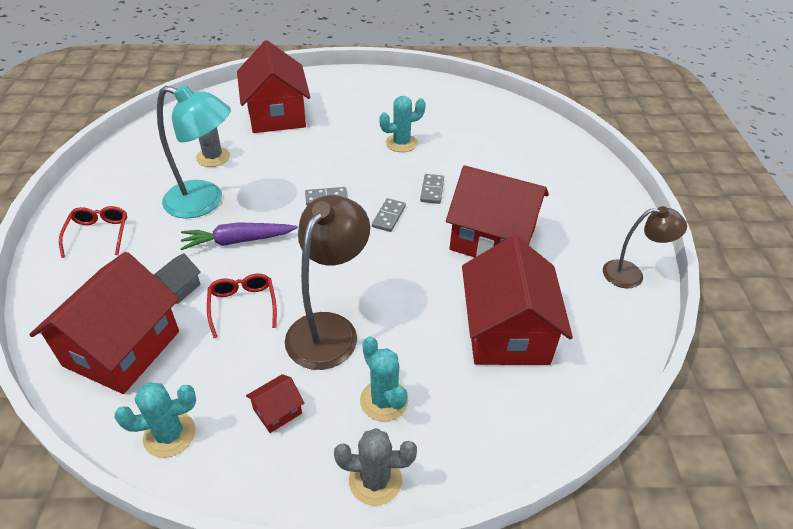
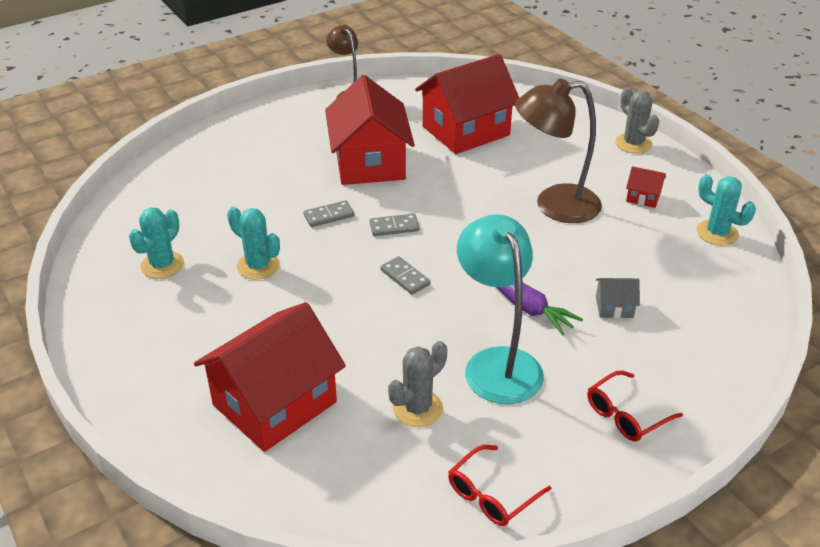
camera: 120 degrees left, 5 degrees down
(122, 348) = (700, 300): red house -> none
(243, 305) = (586, 259): red glasses -> red glasses (491, 495)
(384, 400) = (580, 159): turquoise cactus -> turquoise cactus (162, 265)

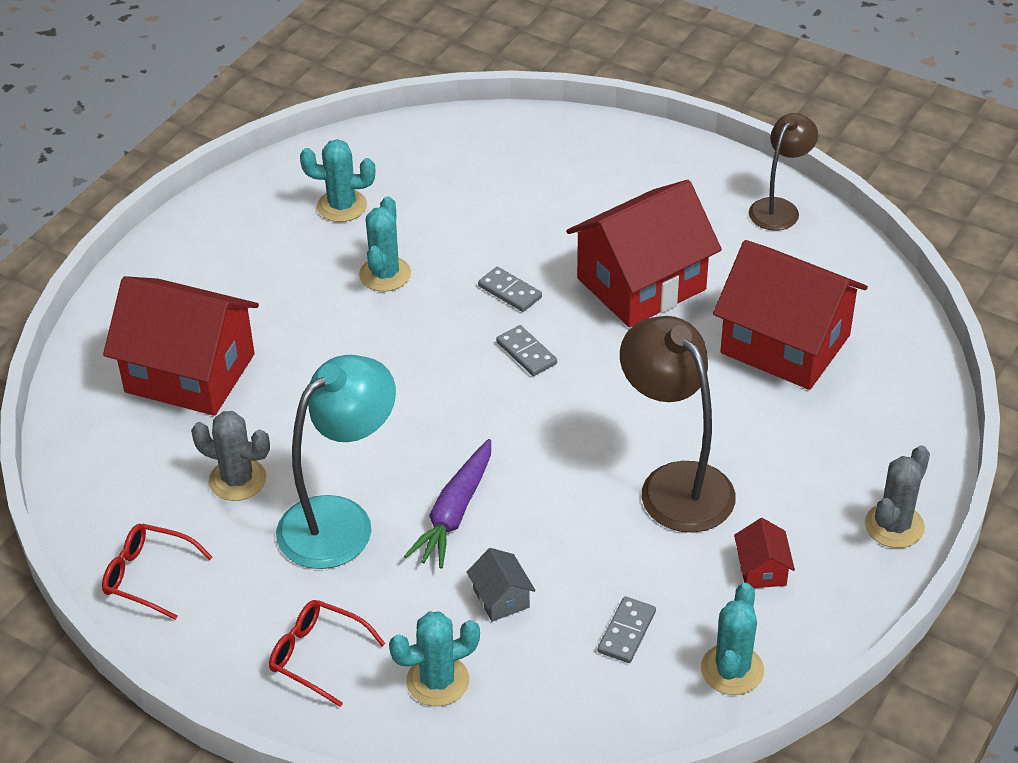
camera: 65 degrees right, 5 degrees up
(405, 277) = (439, 396): grey domino -> grey domino (626, 632)
(676, 359) = (437, 681): none -> turquoise cactus

